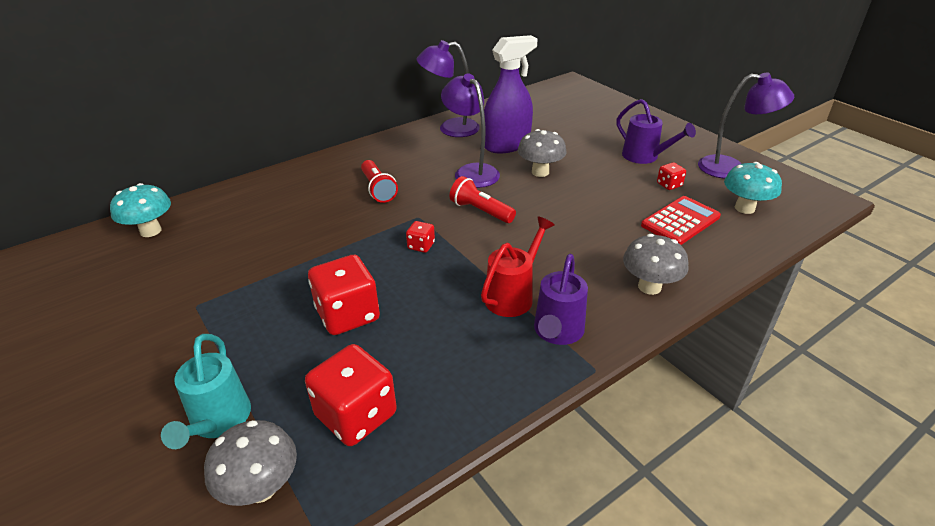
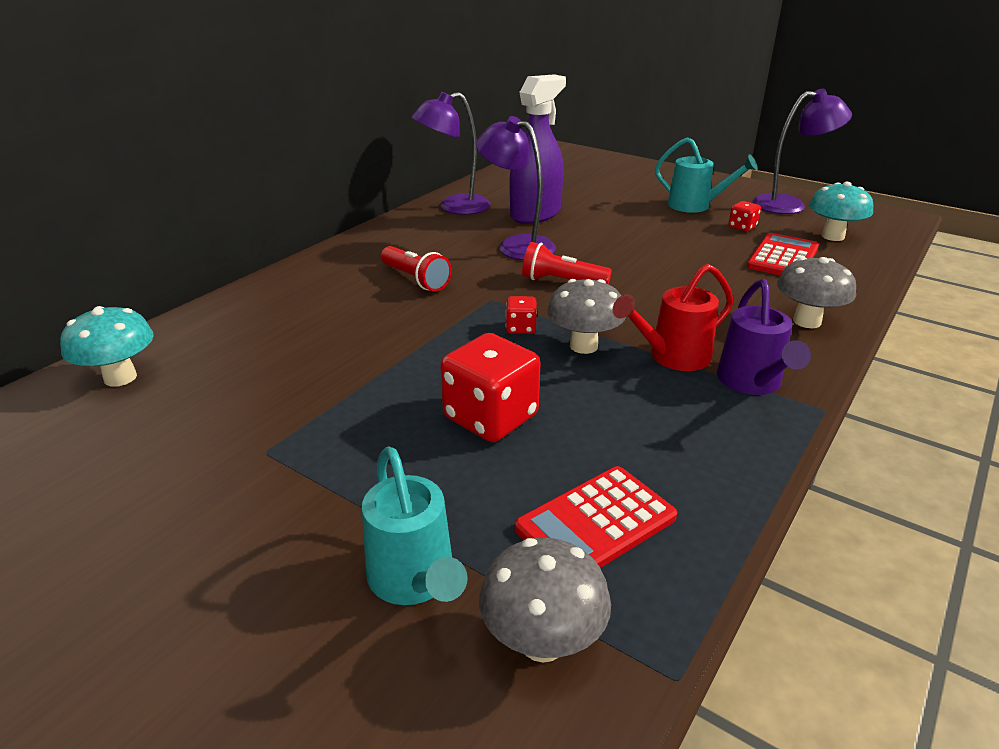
camera: 20 degrees left, 5 degrees down
(356, 415) = (596, 523): red dice -> red calculator
(513, 295) = (672, 357): red watering can -> red watering can turned 135 degrees counterclockwise
(540, 172) = (596, 235): grey mushroom -> grey mushroom (583, 346)
(645, 157) = (695, 206): purple watering can -> turquoise watering can

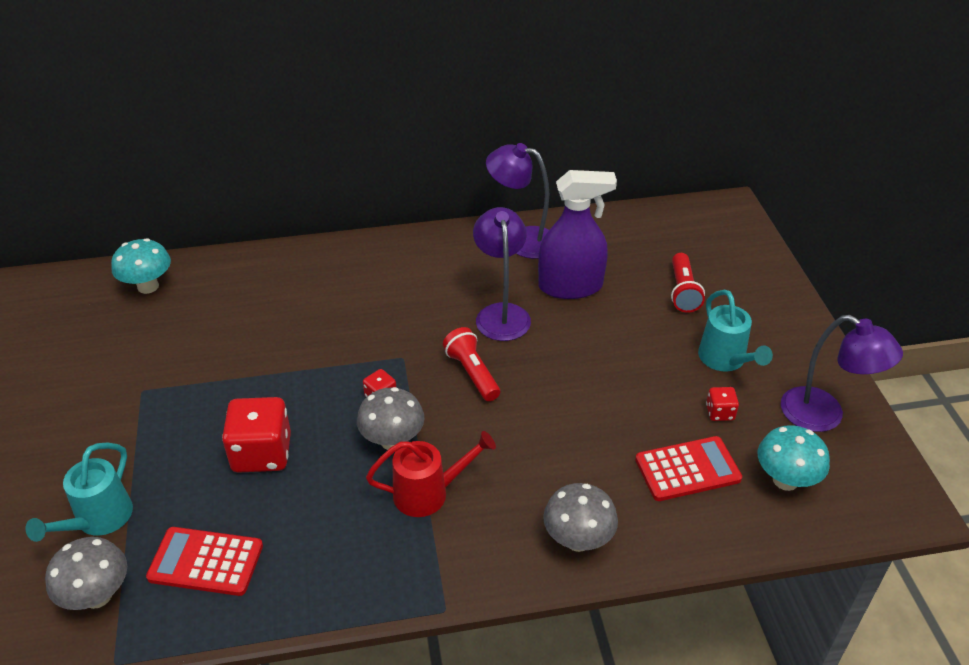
camera: 45 degrees right, 10 degrees up
(416, 279) = (386, 305): red flashlight -> red flashlight (683, 291)
(672, 357) = (429, 493): red watering can -> red watering can turned 150 degrees clockwise
(752, 383) = (439, 553): purple watering can -> none

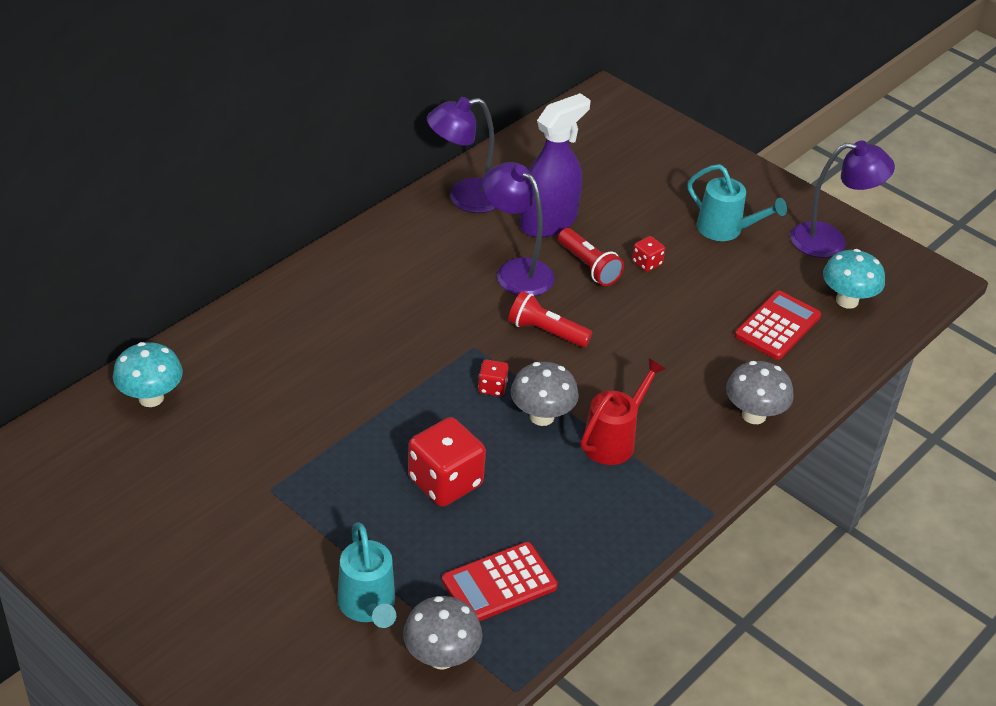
camera: 40 degrees left, 0 degrees up
(683, 291) = (641, 187): red flashlight -> red flashlight (588, 266)
(720, 412) = (759, 273): red dice -> red dice (647, 263)

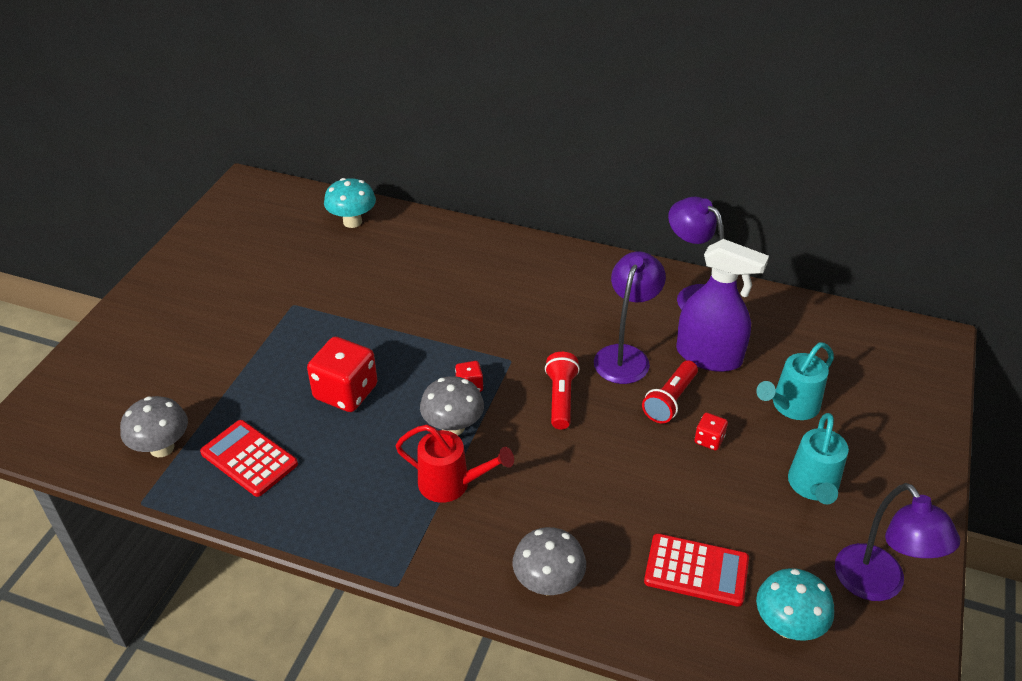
camera: 70 degrees right, 0 degrees up
(368, 606) = (199, 392): turquoise watering can -> turquoise watering can (791, 406)

